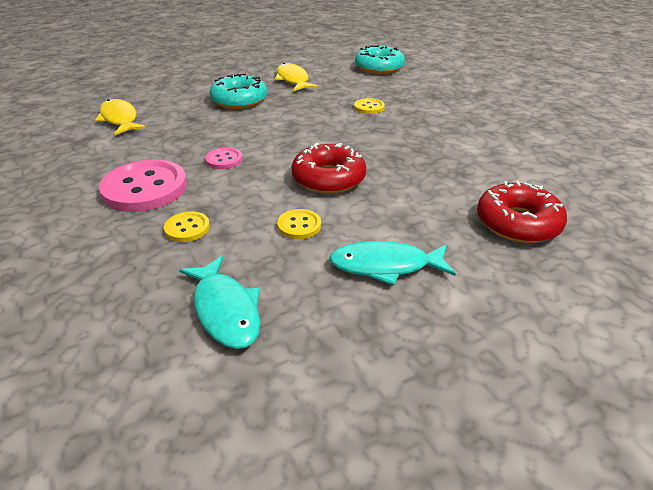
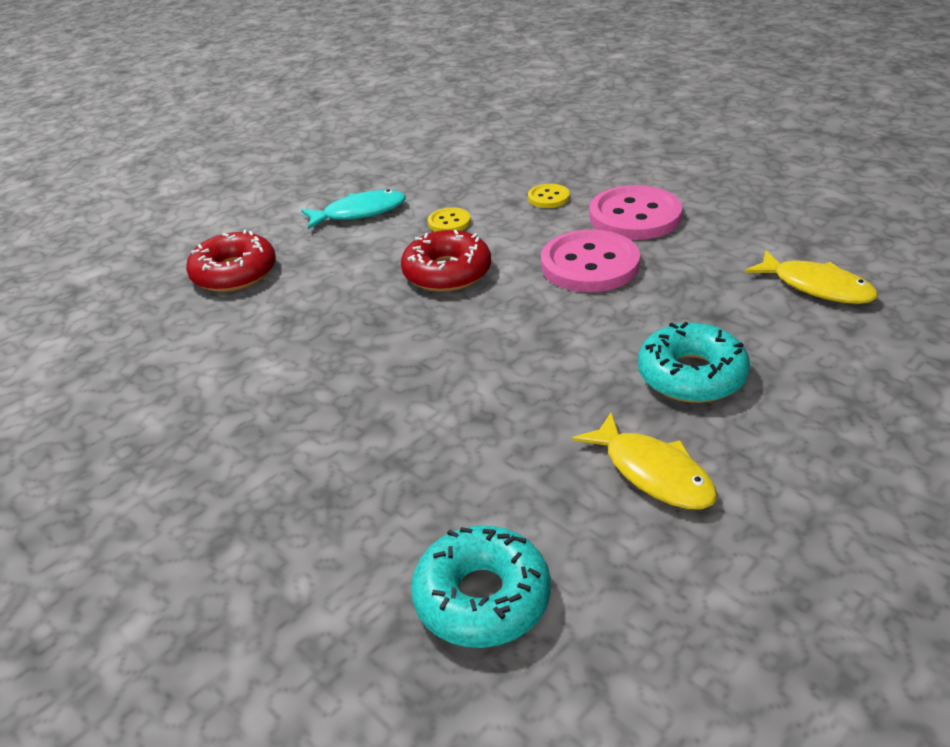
camera: 165 degrees right, 0 degrees up
(224, 160) = (590, 264): pink button -> pink button, size x2.08
(225, 310) = (466, 165): turquoise fish -> none
(369, 107) = (447, 418): yellow button -> none

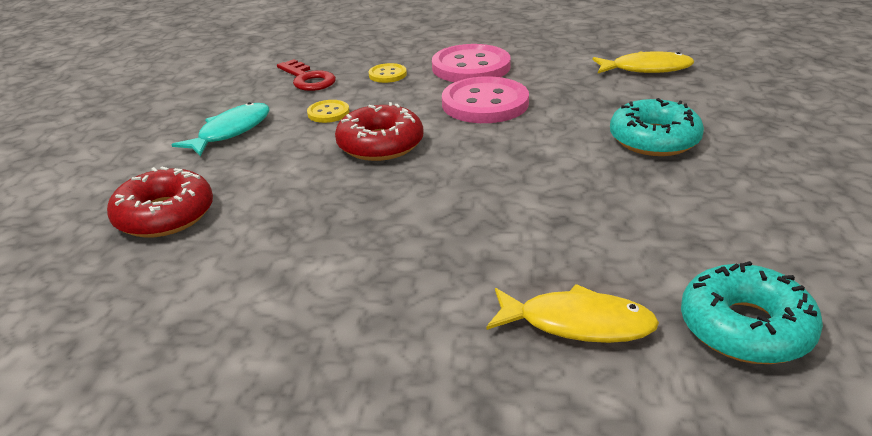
camera: 40 degrees left, 5 degrees down
(478, 179) = (308, 79): none -> red key
(653, 473) = (721, 201): yellow fish -> yellow fish (577, 324)

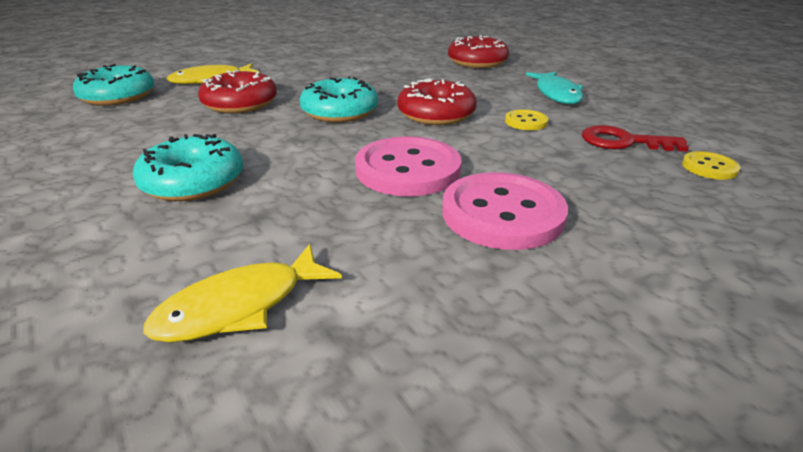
camera: 140 degrees right, 0 degrees up
(387, 75) = (568, 171): yellow button -> yellow button (709, 167)
(463, 179) = (340, 111): none -> turquoise donut
(563, 235) = (240, 103): none -> red donut

